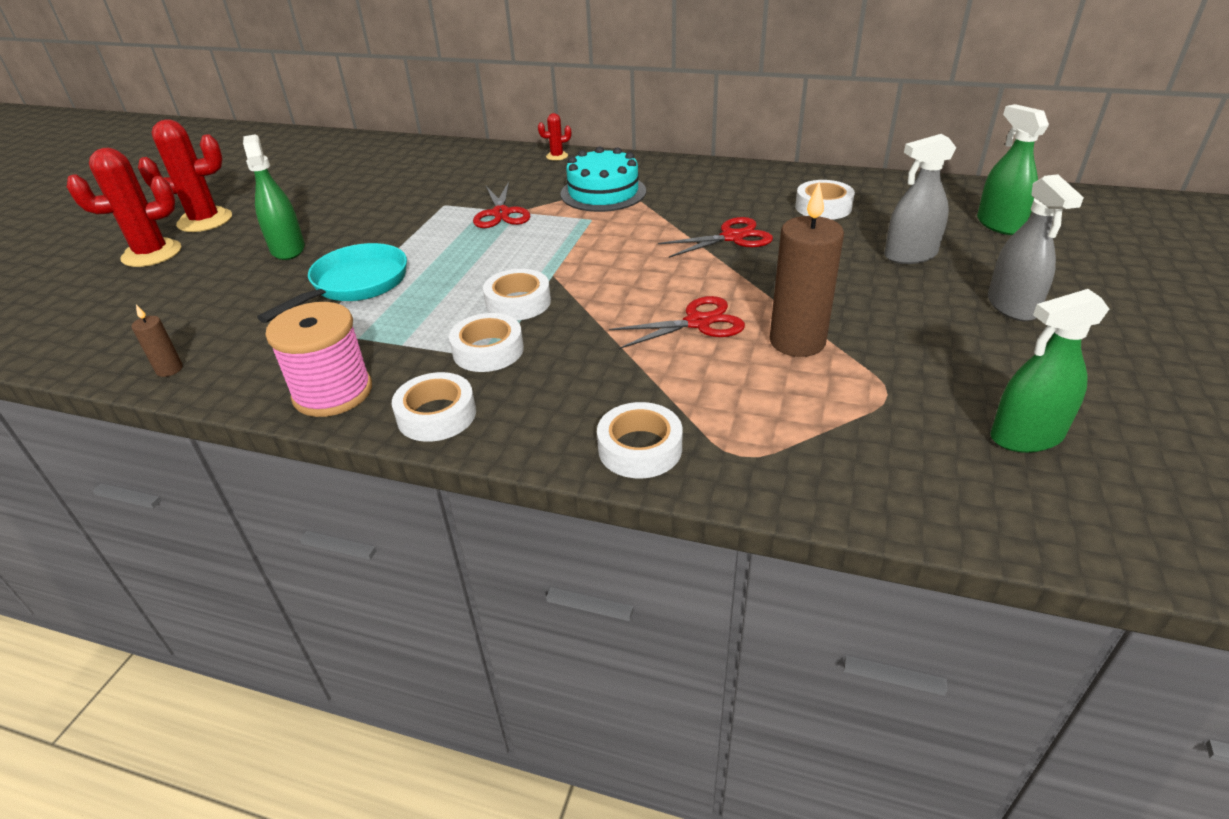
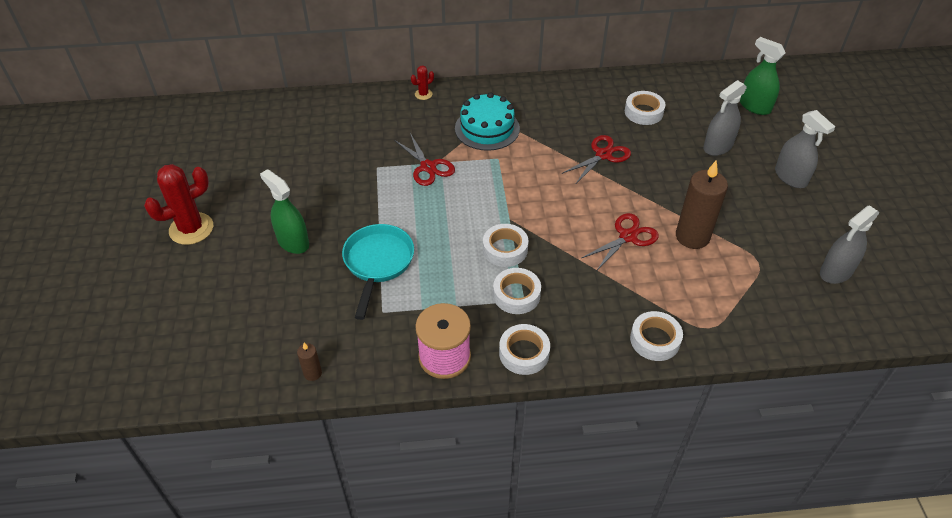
camera: 25 degrees left, 10 degrees up
(152, 254) = (182, 274): red cactus -> none
(1026, 436) = (836, 272): green spray bottle -> grey spray bottle

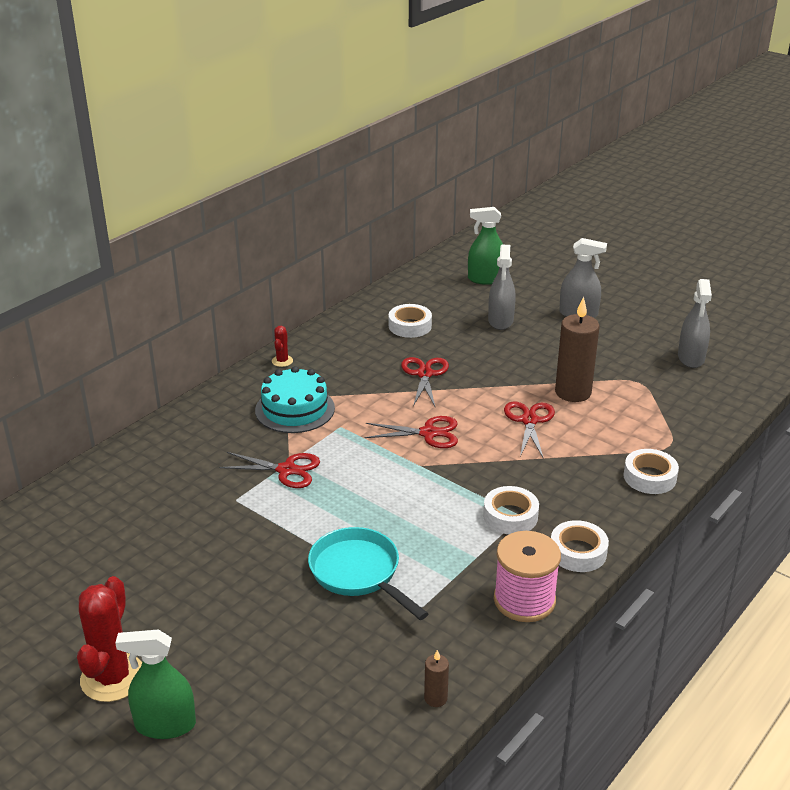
camera: 45 degrees left, 15 degrees down
(293, 242) = (248, 613): green spray bottle -> green spray bottle (165, 724)
(423, 94) = (189, 415): red cactus -> red cactus (282, 361)
(505, 249) = (451, 490): white tape -> none
(546, 200) = (428, 433): none -> red scissors

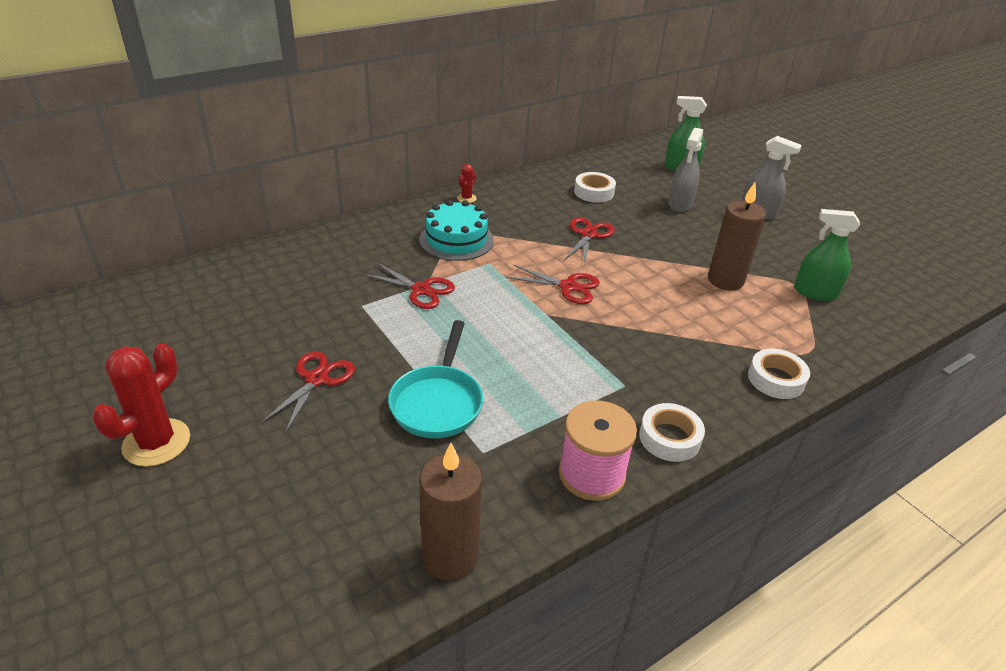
camera: 15 degrees right, 5 degrees up
(165, 724) = (173, 504): green spray bottle -> green spray bottle (815, 292)
(359, 573) = (438, 402): turquoise pan -> turquoise pan turned 150 degrees counterclockwise
(435, 698) = (450, 556): brown candle -> brown candle, size x2.17
(510, 516) = (614, 383): white tape -> none
(529, 421) = (671, 297): red scissors -> red scissors (317, 379)
(691, 358) = (859, 274): grey spray bottle -> none

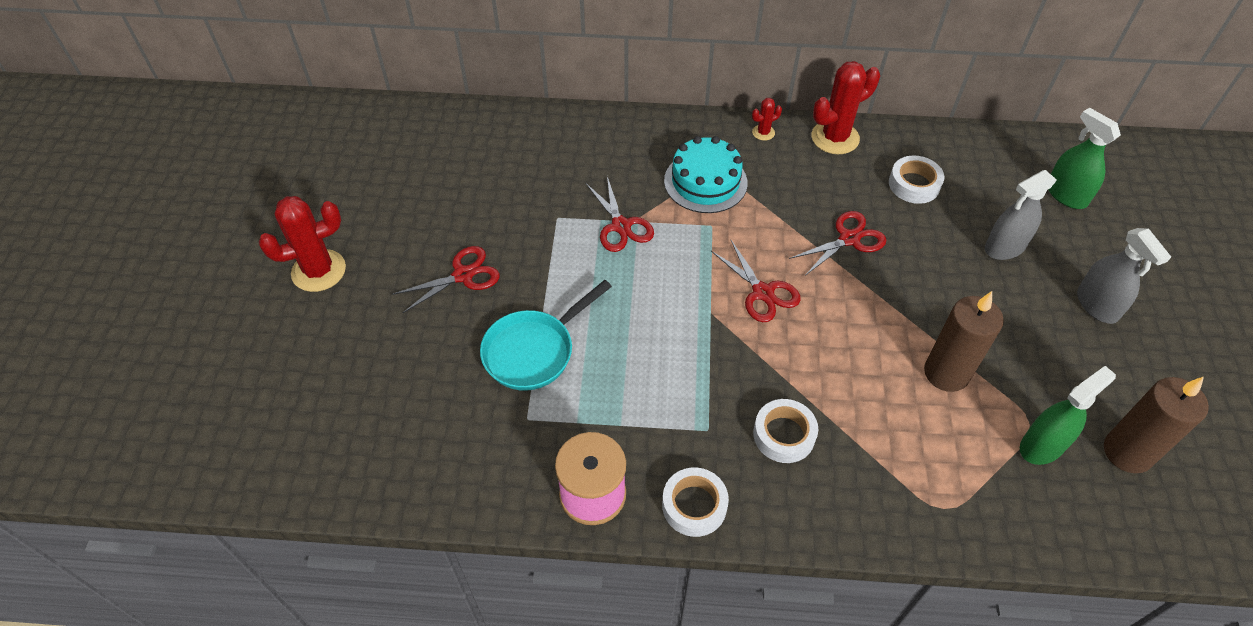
camera: 40 degrees right, 15 degrees up
(450, 556) = (426, 490): brown candle -> brown candle (1127, 452)
(517, 185) = (835, 138): none -> red cactus
(776, 379) = (868, 514): white tape -> white tape (784, 435)
(815, 292) = (1042, 445): green spray bottle -> green spray bottle turned 90 degrees clockwise

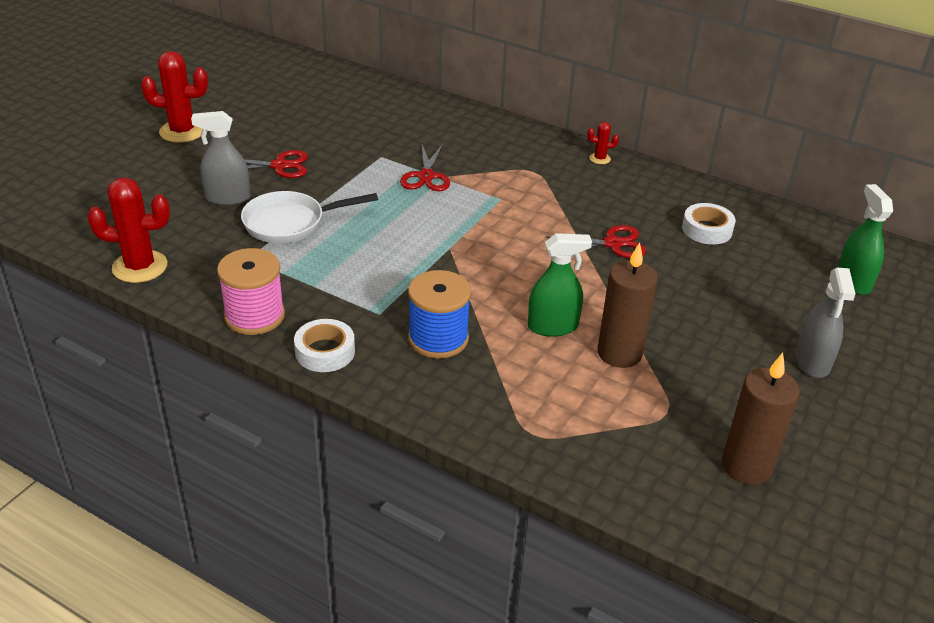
camera: 25 degrees right, 15 degrees down
(534, 351) = (290, 223): turquoise pan -> white pan
(705, 182) = (521, 172): turquoise cake -> none
(762, 292) = (504, 251): red scissors -> none
(784, 435) = (438, 339): white tape -> blue spool
(835, 138) = (661, 180): red cactus -> red cactus (140, 267)
(1005, 247) = (756, 295): grey spray bottle -> grey spray bottle (227, 198)
(1042, 445) = (664, 430): green spray bottle -> green spray bottle (552, 326)

